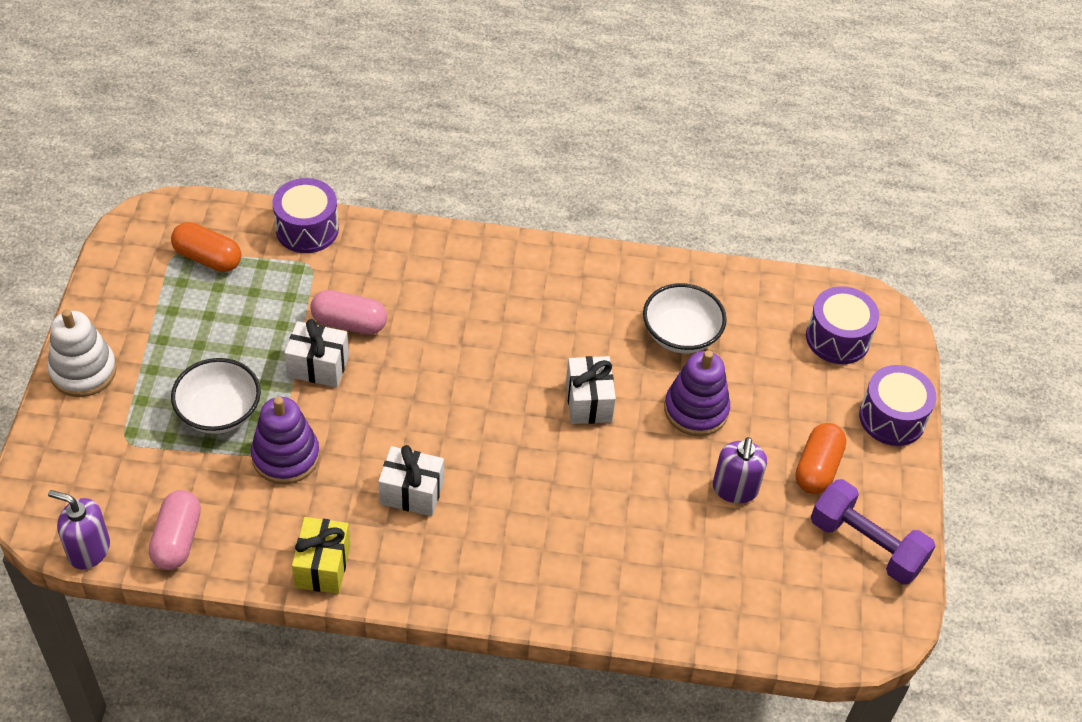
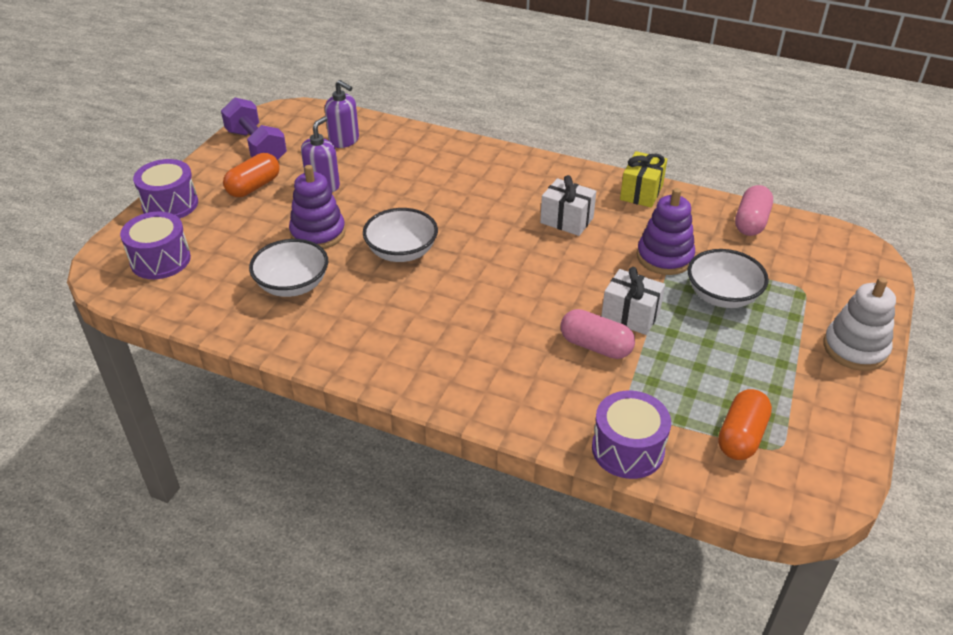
camera: 160 degrees left, 10 degrees down
(88, 550) = (819, 227): purple soap dispenser -> purple soap dispenser (344, 140)
(208, 258) = (741, 436): orange capsule -> orange capsule turned 75 degrees clockwise
(588, 402) = (401, 252): white gift -> white bowl

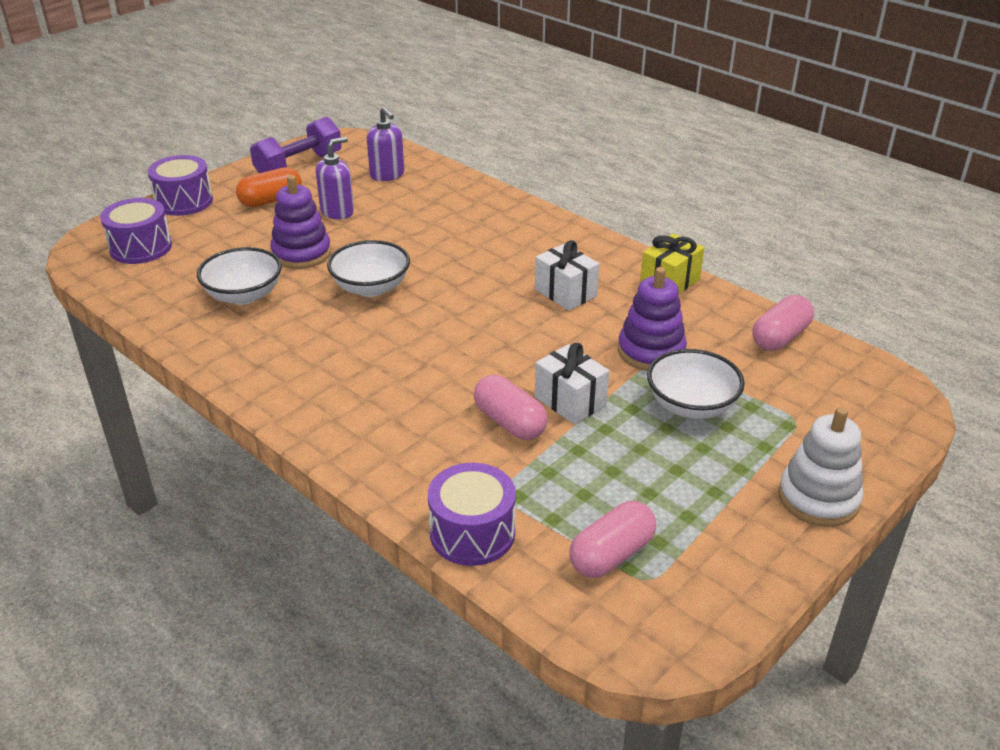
camera: 20 degrees right, 5 degrees down
(256, 147) = (299, 165): purple dumbbell -> purple dumbbell turned 60 degrees clockwise
(741, 436) = (611, 555): orange capsule -> pink capsule

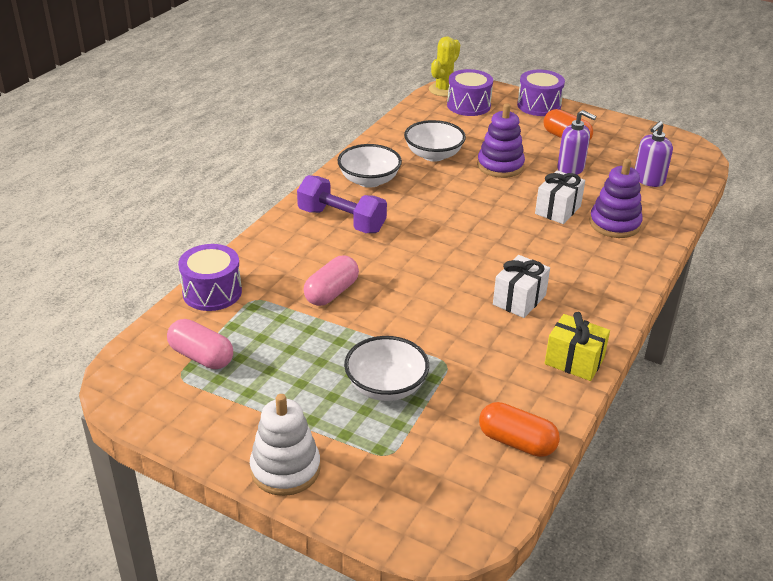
camera: 75 degrees right, 0 degrees up
(82, 258) = (443, 90): none -> yellow cactus
(299, 165) = (629, 138): purple dumbbell -> purple dumbbell (341, 220)
(371, 287) = (472, 203): white bowl -> white bowl (369, 180)
(570, 401) = (367, 319): white gift -> white gift (558, 210)
(651, 351) = (454, 357): purple stacking toy -> purple stacking toy (614, 224)
(780, 337) = (516, 442): pink capsule -> orange capsule

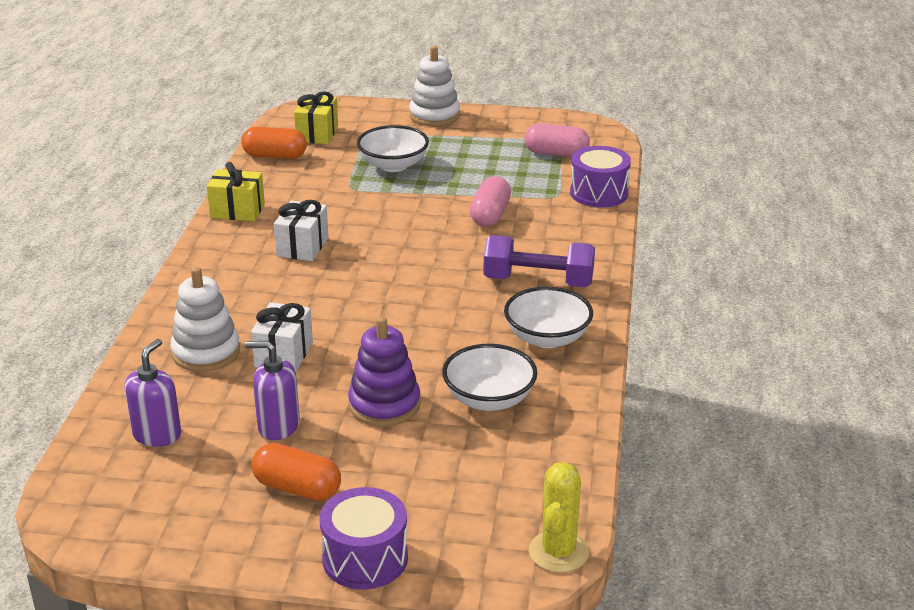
camera: 160 degrees right, 5 degrees down
(452, 473) = (317, 134): none -> yellow gift
(468, 105) = (491, 522): purple drum -> none
(614, 224) = (206, 352): purple stacking toy -> white stacking toy

